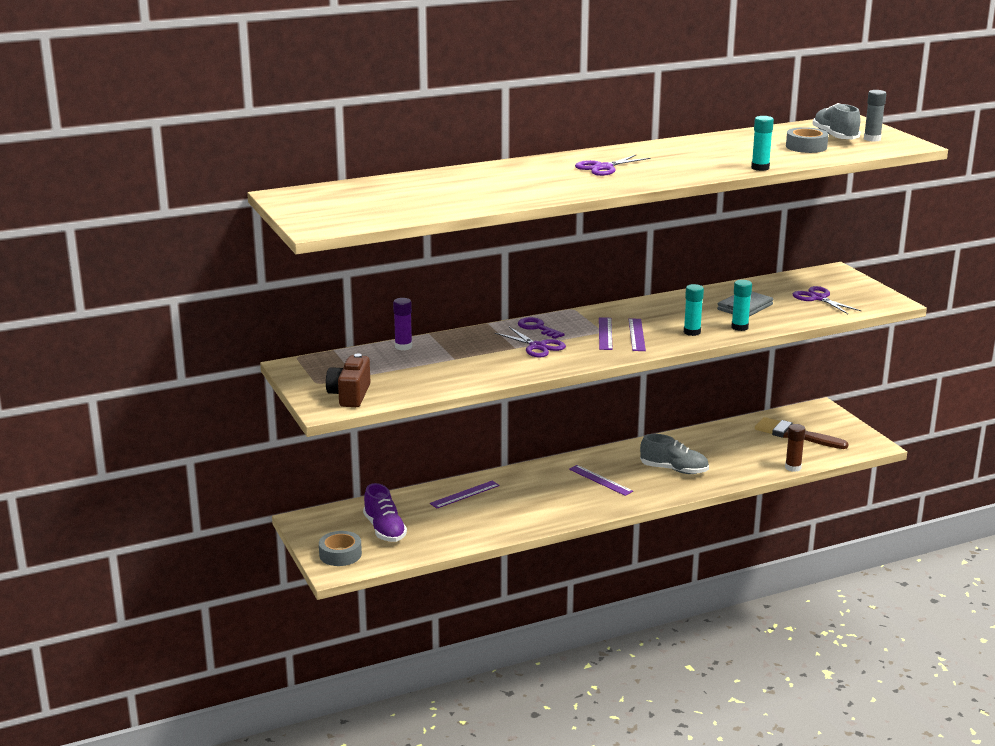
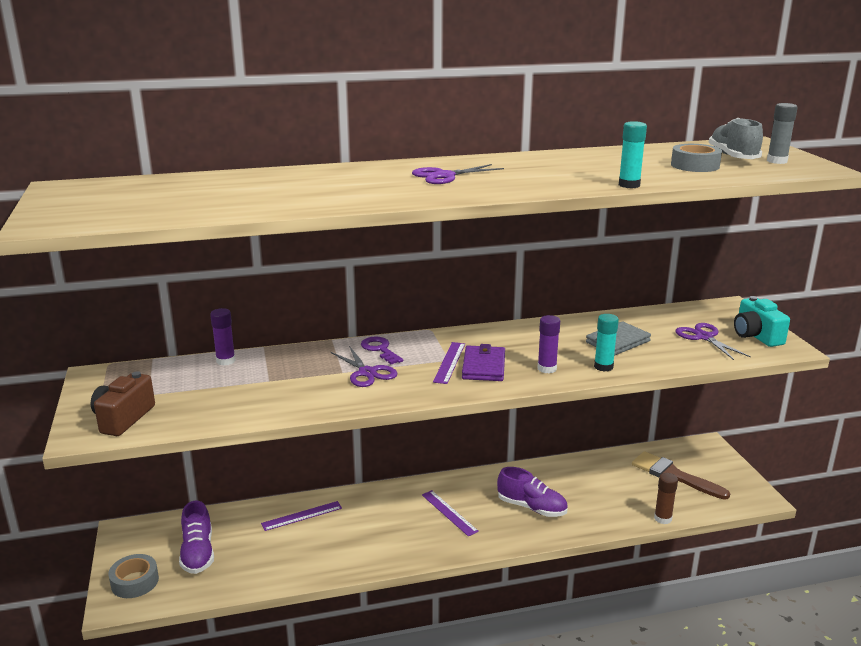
camera: 10 degrees right, 0 degrees up
(637, 334) = (483, 366): purple ruler -> purple wallet
(674, 470) = (532, 507): grey shoe -> purple shoe
(692, 332) = (547, 368): turquoise glue stick -> purple glue stick
(862, 294) = (756, 336): none -> turquoise camera

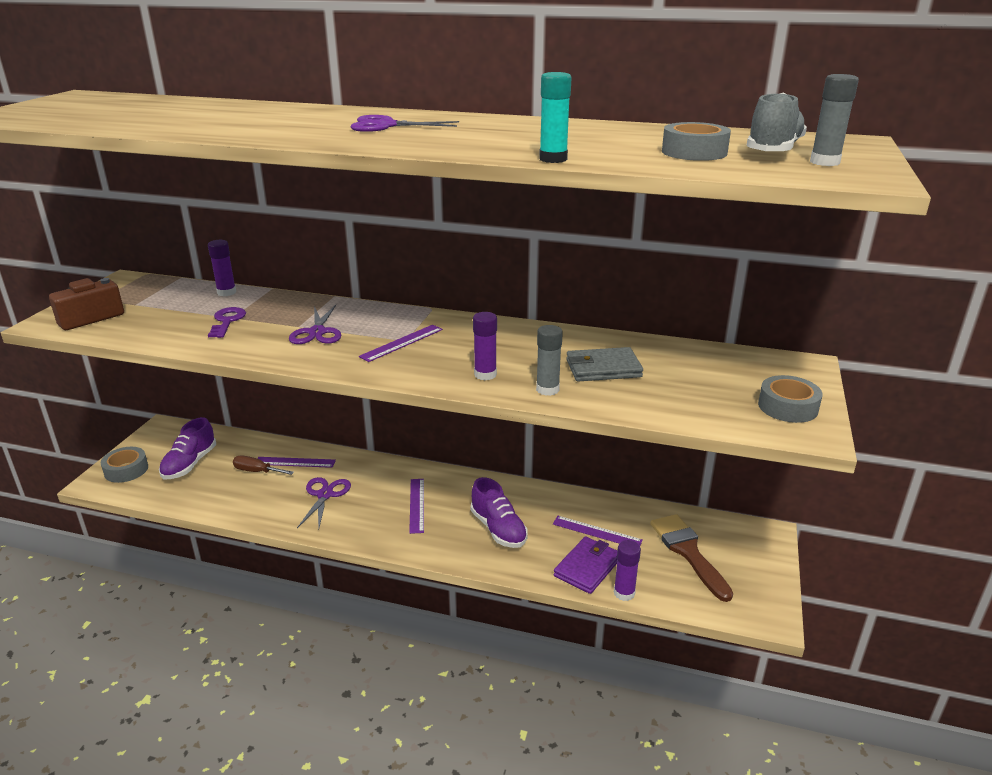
camera: 30 degrees right, 5 degrees up
(274, 536) = (257, 471): none -> brown screwdriver
(380, 349) = (360, 315): purple key -> purple key (227, 321)
(483, 366) = (427, 355): purple wallet -> purple wallet (587, 567)
(602, 484) = (596, 532): none -> purple ruler
(603, 367) = (547, 389): turquoise glue stick -> grey glue stick
(662, 518) = (624, 593): brown glue stick -> purple glue stick
(704, 337) = (715, 390): purple scissors -> purple scissors (325, 495)
(756, 336) = (787, 407): turquoise camera -> grey tape

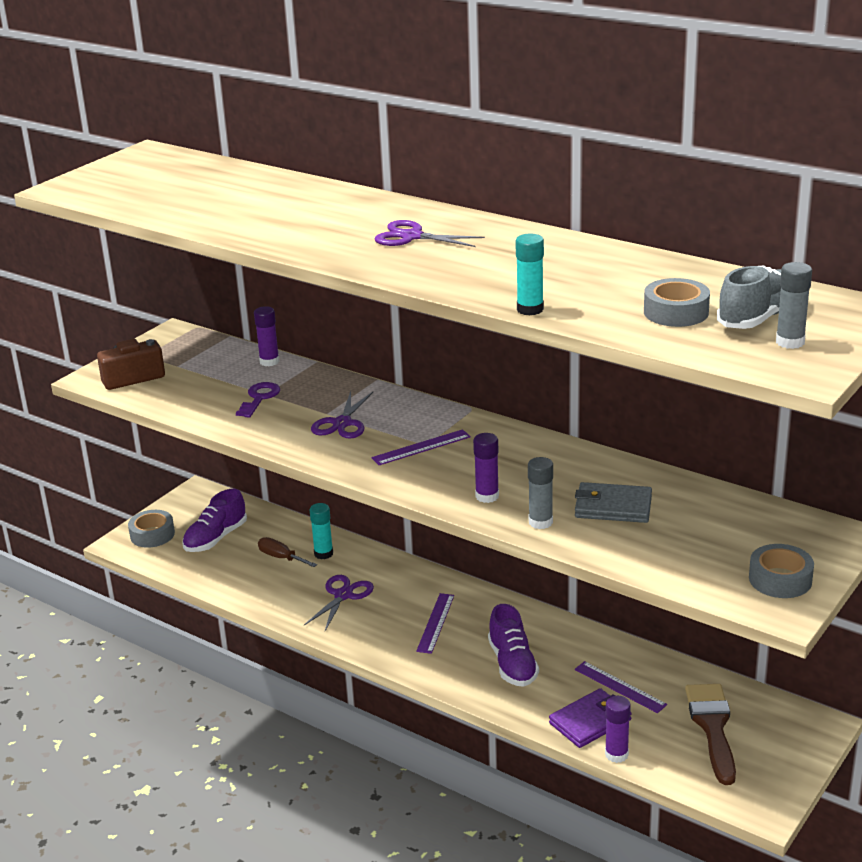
camera: 20 degrees right, 0 degrees up
(295, 462) = (323, 553): purple ruler -> turquoise glue stick

